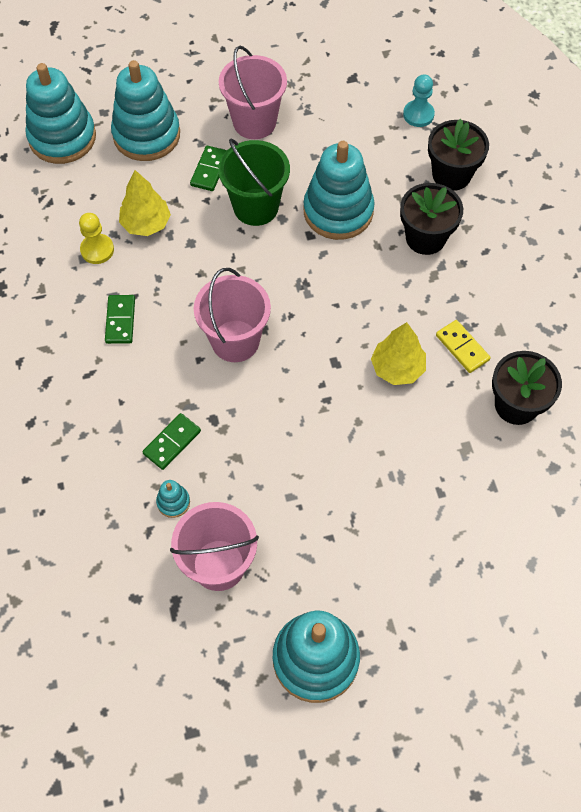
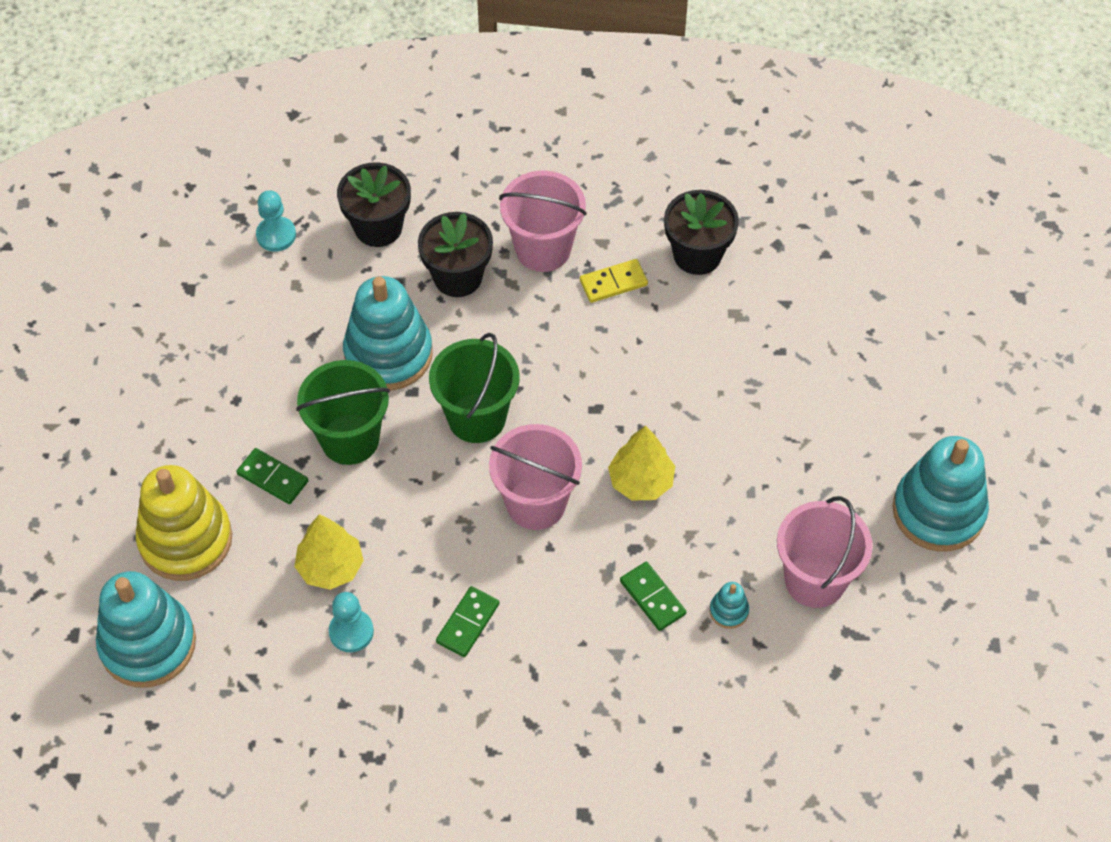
camera: 75 degrees left, 5 degrees down
(97, 250) = (351, 632): yellow pawn -> turquoise pawn
(120, 320) = (467, 623): green domino -> green domino turned 75 degrees counterclockwise
(146, 135) = (185, 540): turquoise stacking toy -> yellow stacking toy
(254, 122) = (215, 411): pink bucket -> pink bucket (543, 249)
(300, 282) = (476, 418): none -> green bucket
(397, 368) = (621, 350): yellow tree -> yellow tree (641, 481)

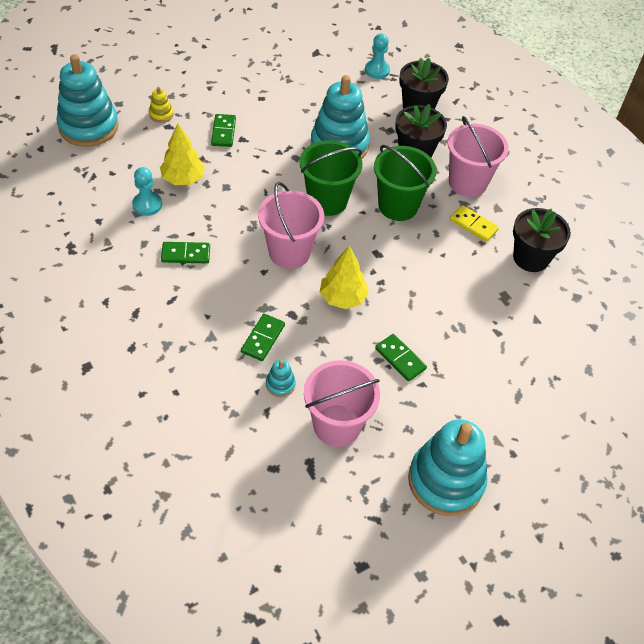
camera: 55 degrees right, 5 degrees down
(185, 540) = (161, 115): yellow stacking toy -> yellow stacking toy, size x0.41
(350, 439) = (271, 152): green bucket -> green bucket (398, 206)
(762, 469) = (400, 359): none -> green domino

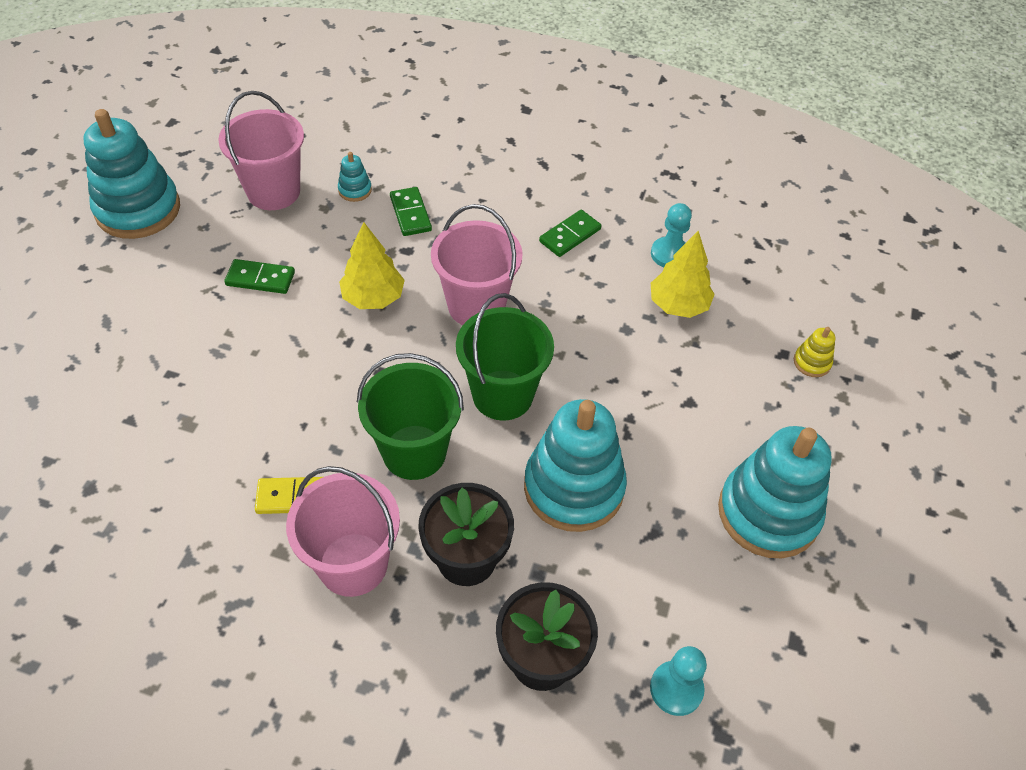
camera: 140 degrees right, 0 degrees up
(88, 127) = (848, 290): turquoise stacking toy -> turquoise stacking toy (768, 513)
(223, 132) = (721, 394): green domino -> none
(531, 258) = (184, 503): black flower pot -> none

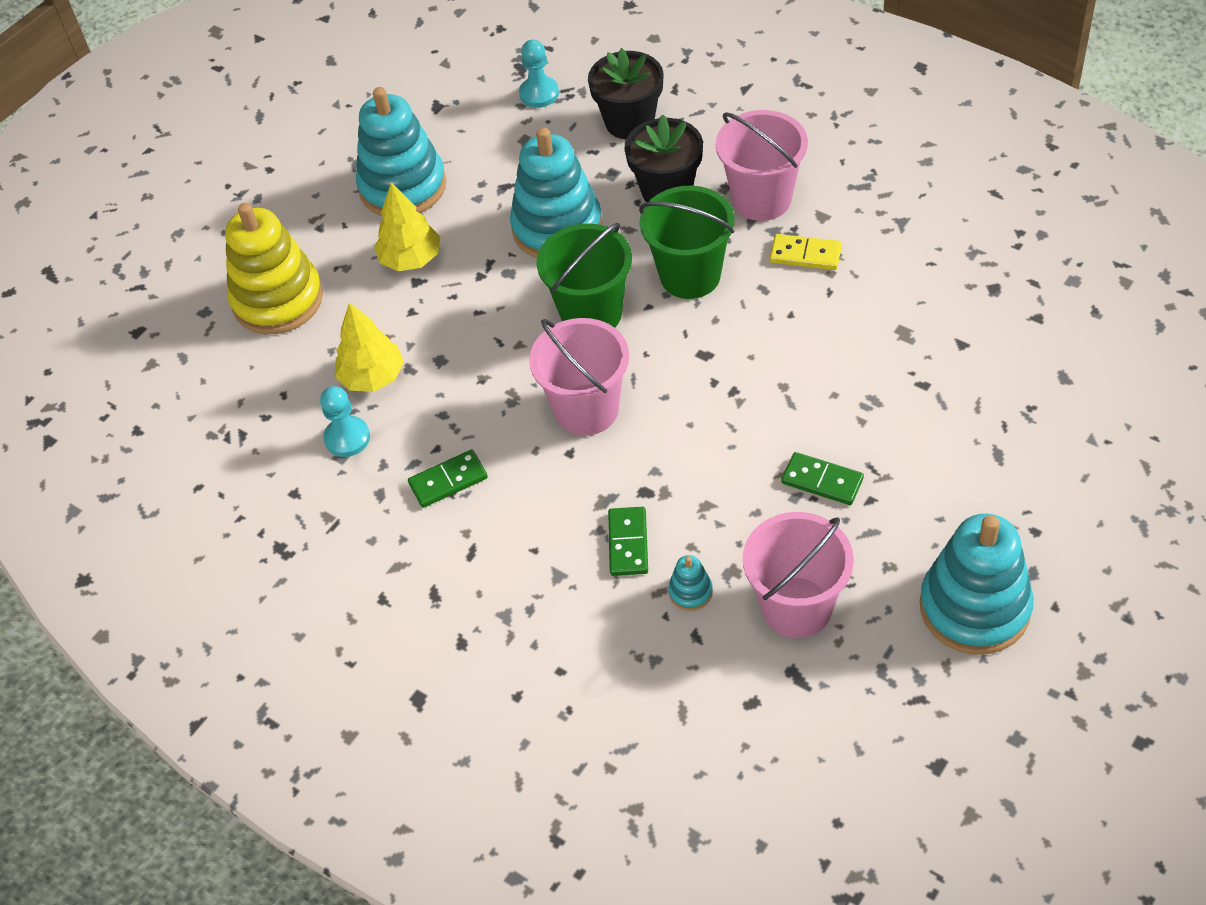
camera: 155 degrees left, 0 degrees up
(373, 298) = (697, 437): yellow tree -> yellow tree (411, 259)
(812, 362) = (278, 299): yellow stacking toy -> yellow stacking toy, size x2.43

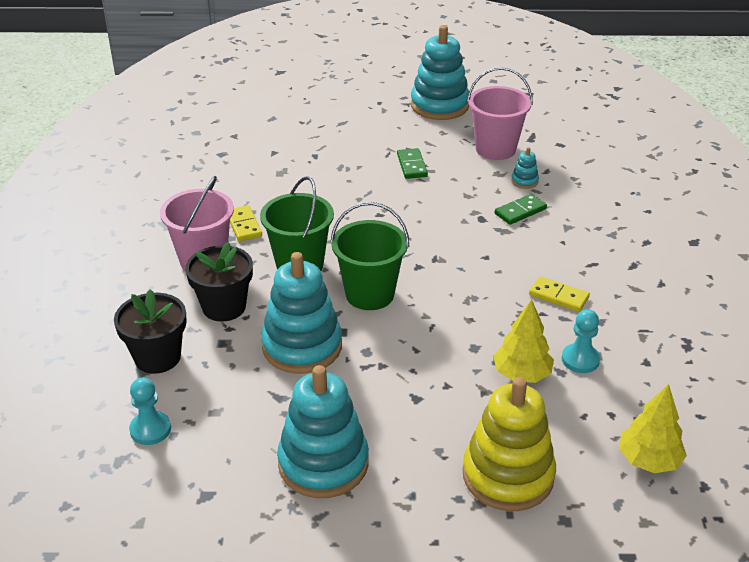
camera: 130 degrees left, 15 degrees down
(411, 259) = (397, 413): yellow tree -> yellow tree (648, 460)
(448, 481) = (558, 296): green domino -> yellow domino
(587, 410) = (448, 263): pink bucket -> none

